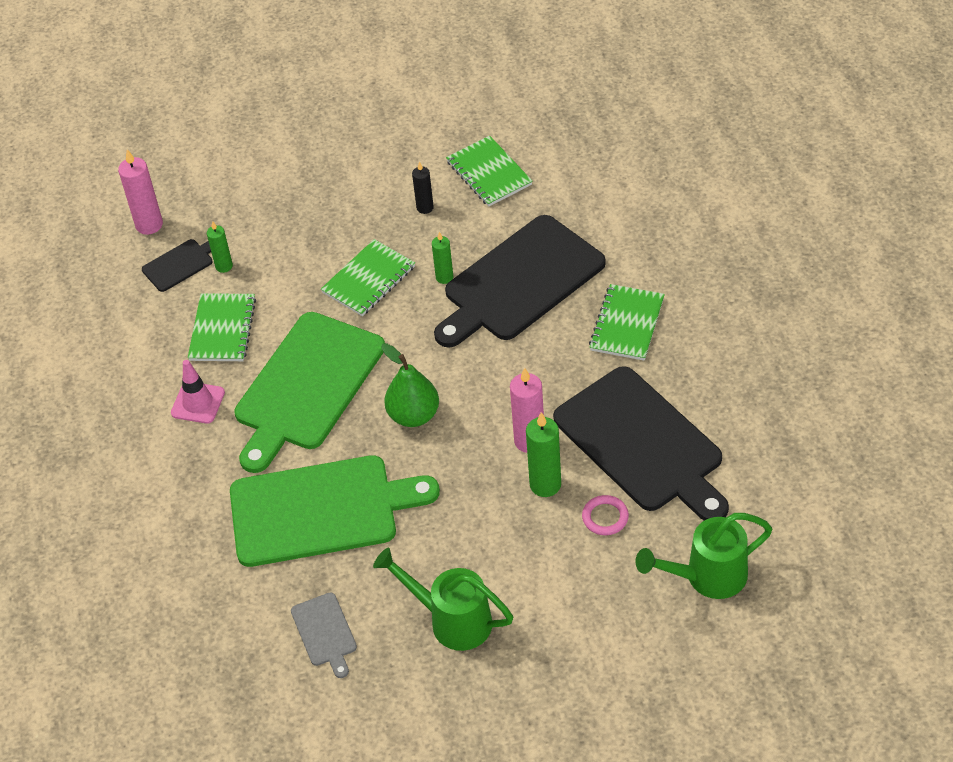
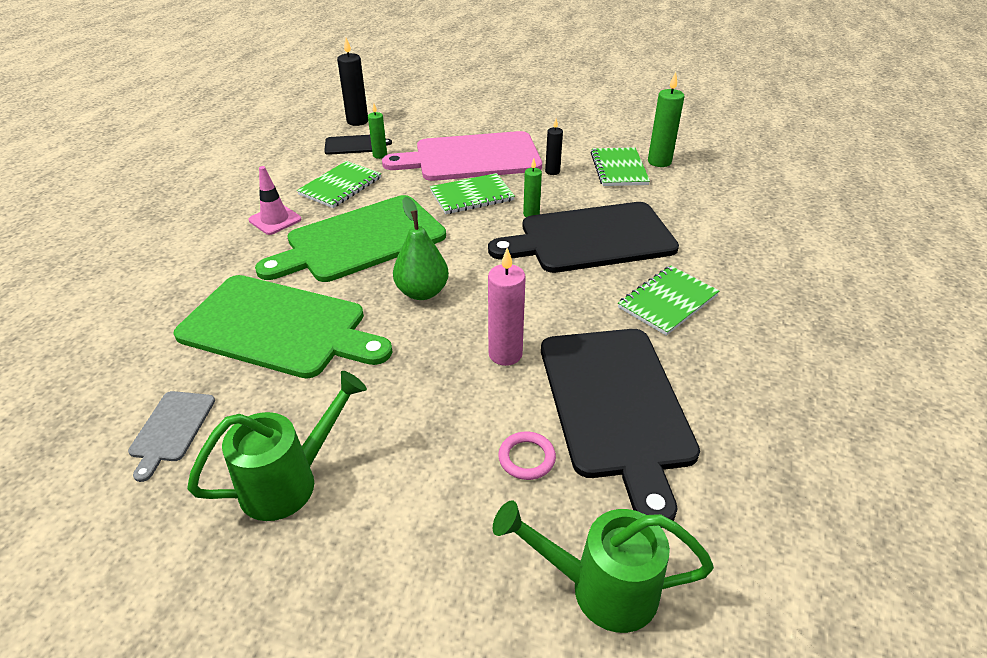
camera: 25 degrees right, 10 degrees down
(149, 225) = (357, 121): pink candle -> black candle
(326, 225) = (471, 157): none -> pink cutting board
(452, 620) = (289, 482): green watering can -> green watering can turned 90 degrees clockwise
(545, 484) = (490, 398): green candle -> green candle (659, 162)

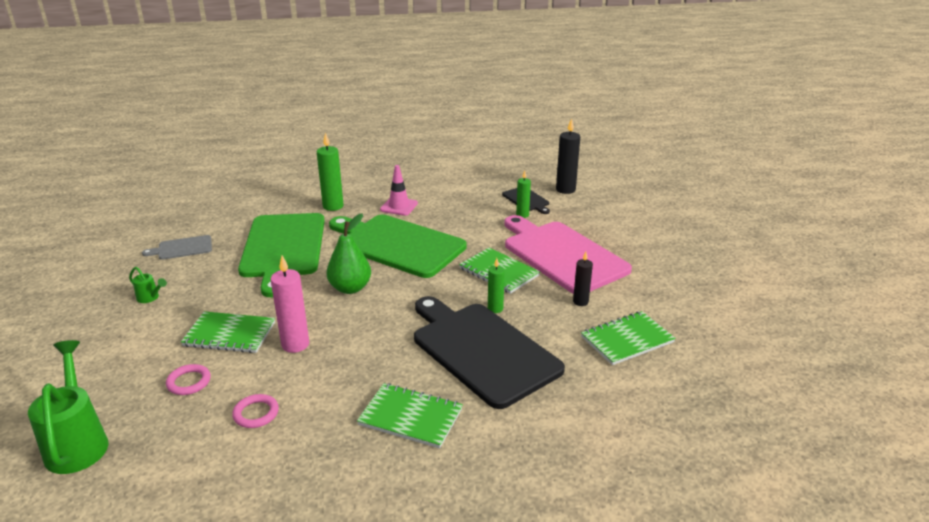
camera: 65 degrees right, 10 degrees down
(289, 482) = (150, 298): green watering can -> green watering can, size x0.46
(340, 186) = (462, 214): green notebook -> green notebook (229, 334)
(616, 406) = (256, 413): black cutting board -> pink ring
(659, 162) = (671, 364): green candle -> green candle (333, 206)

